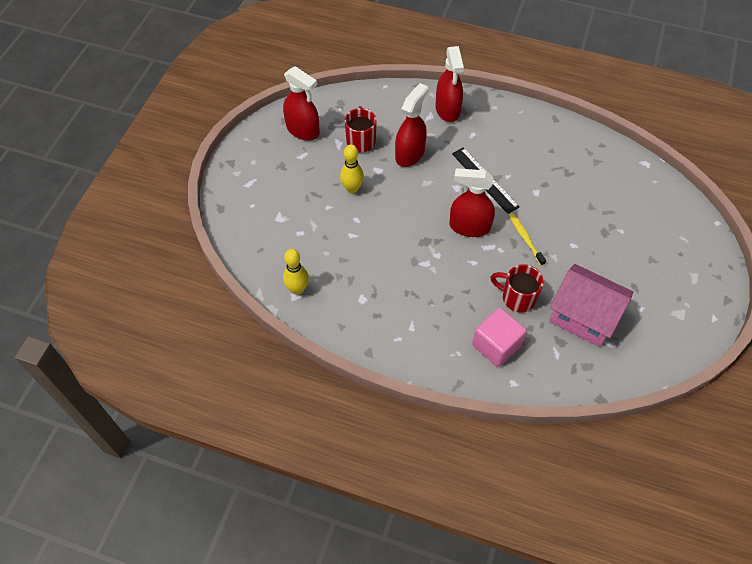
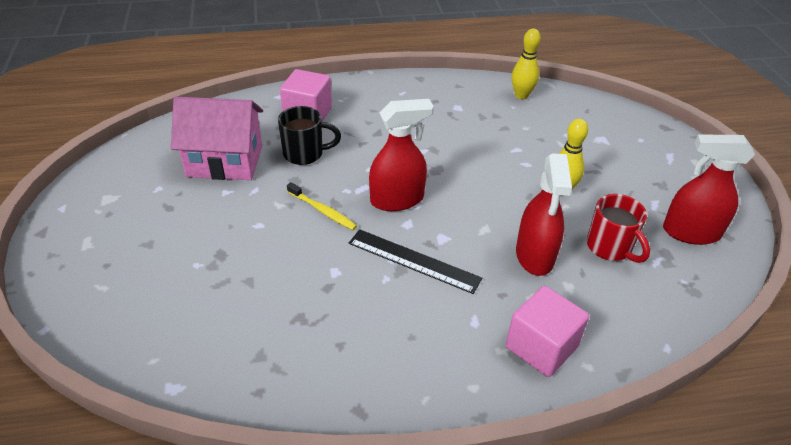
camera: 150 degrees right, 15 degrees down
(447, 110) = (541, 347): red spray bottle -> pink cube
(517, 298) = (305, 154): red mug -> black mug

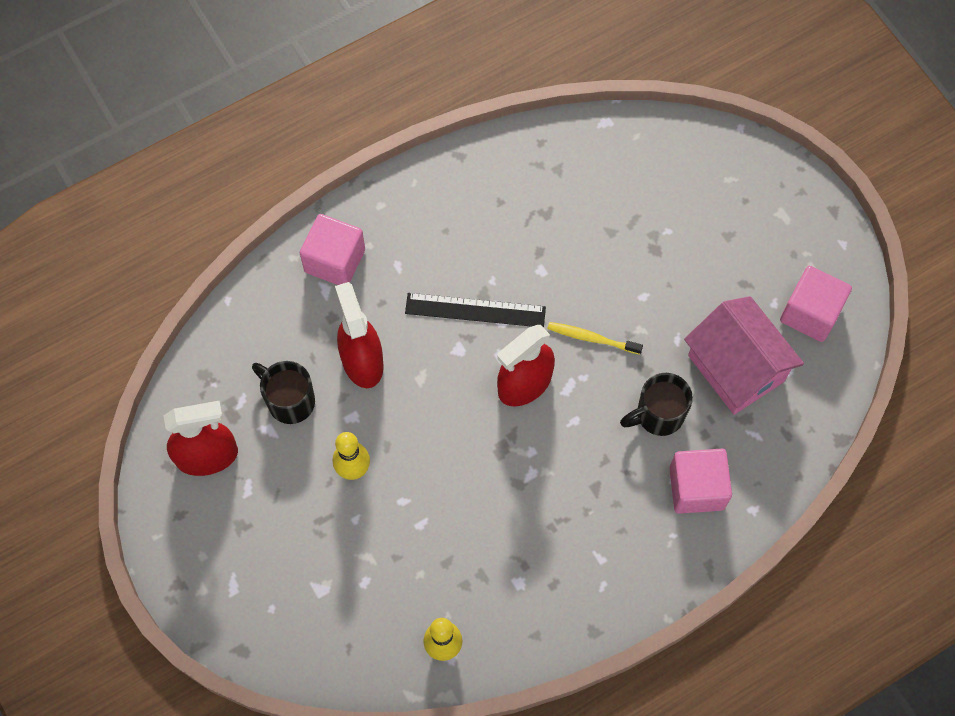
camera: 160 degrees right, 25 degrees up
(137, 174) = (810, 313): none -> pink cube
(225, 161) = (736, 368): pink house -> pink house turned 75 degrees clockwise
(610, 248) = (289, 400): red mug -> black mug

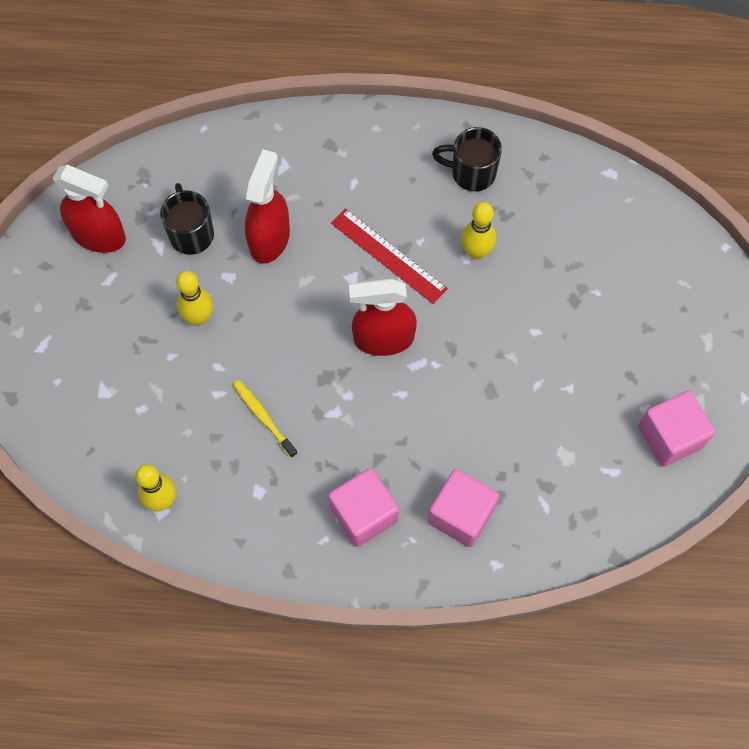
camera: 35 degrees right, 0 degrees up
(335, 261) = (307, 149): pink cube -> pink cube (364, 514)
(475, 310) = (388, 255): black ruler -> red ruler
(545, 260) = (476, 252): none -> yellow bowling pin
(592, 338) = (466, 338): yellow toothbrush -> yellow toothbrush (263, 417)
(658, 415) = (474, 434): black mug -> black mug (471, 173)
(736, 368) = (570, 440): pink house -> none

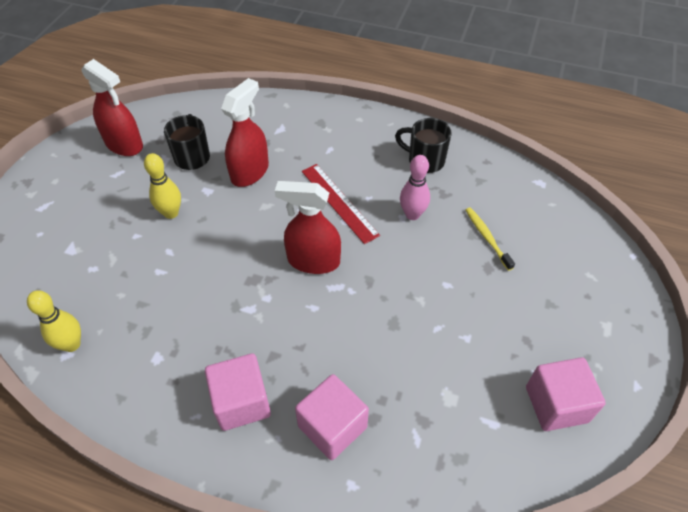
camera: 15 degrees right, 15 degrees down
(263, 417) = (188, 298): yellow toothbrush -> yellow toothbrush (487, 238)
(476, 252) = (412, 214): yellow bowling pin -> pink bowling pin

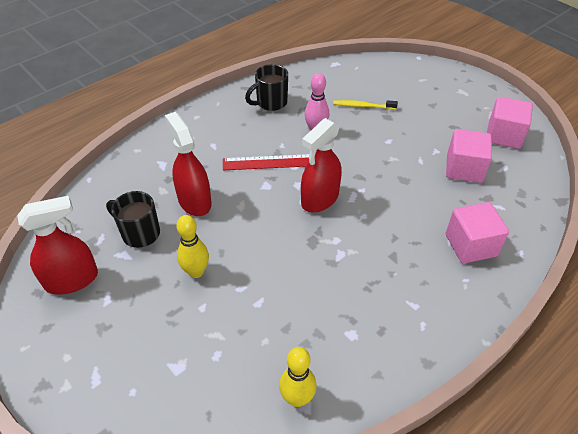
camera: 60 degrees left, 5 degrees down
(241, 402) = (424, 290): pink cube -> pink cube (464, 169)

